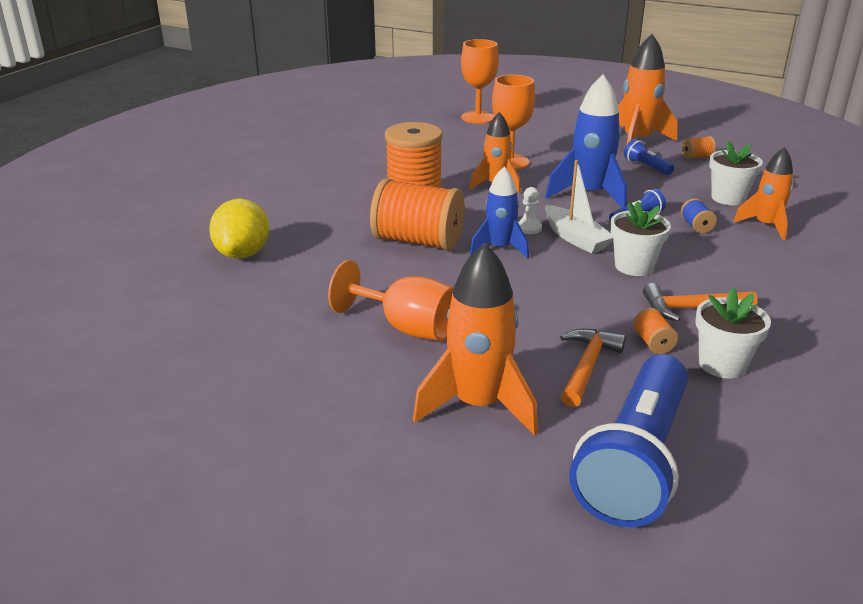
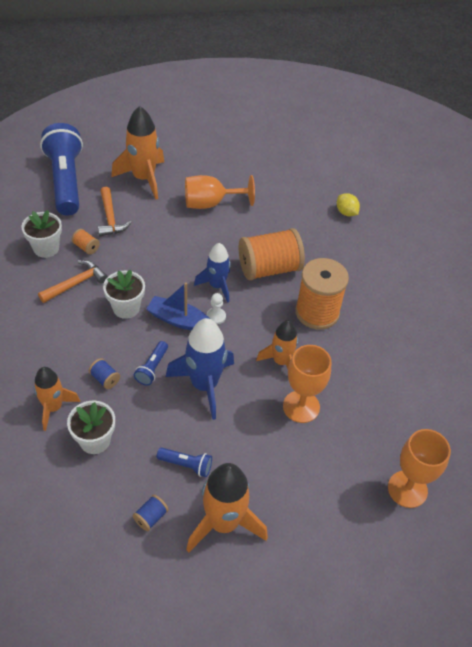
camera: 140 degrees right, 20 degrees up
(243, 254) = (346, 212): yellow lemon -> yellow lemon, size x0.59
(575, 238) = (179, 320): white boat -> blue boat
(696, 157) = (151, 517): orange spool -> blue spool

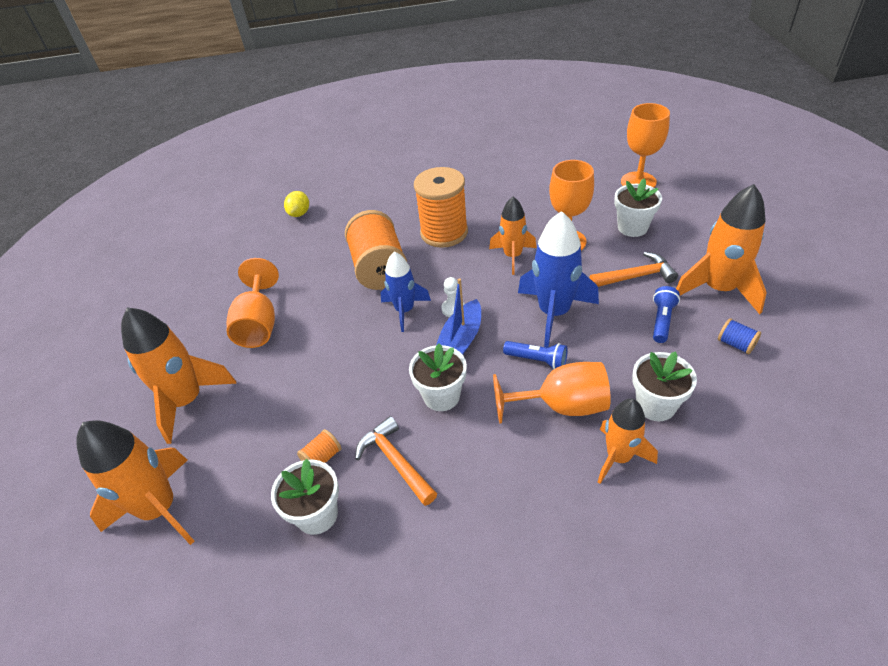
camera: 80 degrees left, 5 degrees down
(66, 181) = (160, 509): blue flashlight -> orange rocket
(105, 379) = (561, 406): blue spool -> orange goblet
(110, 218) = (264, 434): orange hammer -> orange hammer (636, 276)
(323, 467) = (632, 227): none -> white flower pot
(346, 212) = (299, 213): yellow lemon -> yellow lemon turned 45 degrees counterclockwise

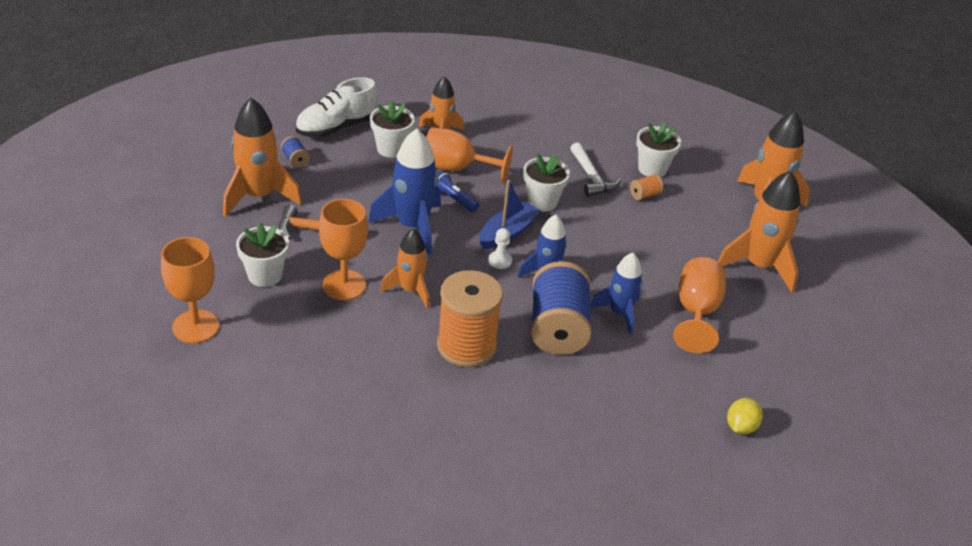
camera: 170 degrees left, 5 degrees down
(299, 213) = (641, 449): yellow lemon -> yellow lemon (740, 427)
(329, 299) = (619, 313): none -> blue rocket
(379, 268) = (557, 328): orange spool -> blue spool
(395, 461) = (591, 177): orange hammer -> white hammer
(662, 320) = (330, 191): blue flashlight -> none
(746, 412) = (337, 127): none -> white shoe

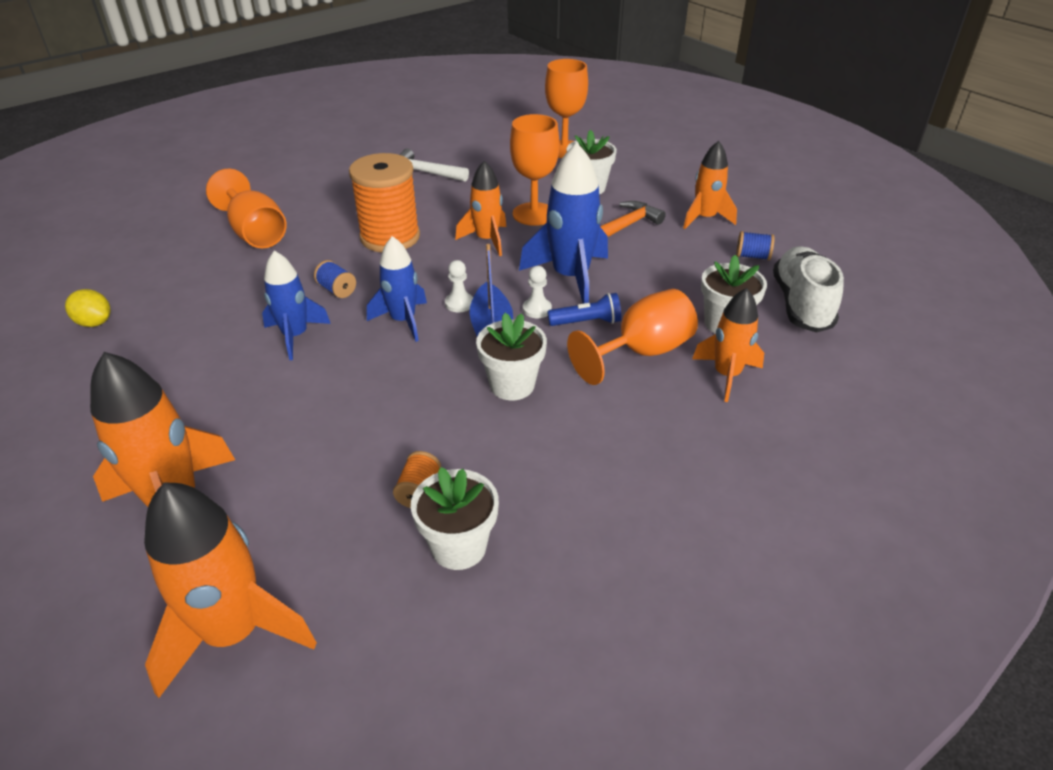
camera: 135 degrees right, 0 degrees up
(258, 196) = (705, 218): orange rocket -> orange rocket, size x0.64
(465, 225) = (537, 309): none -> white pawn
(557, 328) = (337, 290): blue spool -> blue spool, size x0.41
(591, 177) = (509, 461): white hammer -> white hammer (424, 172)
(696, 312) = (216, 389): orange goblet -> orange goblet (255, 233)
(740, 427) = (94, 322): yellow lemon -> yellow lemon turned 45 degrees counterclockwise

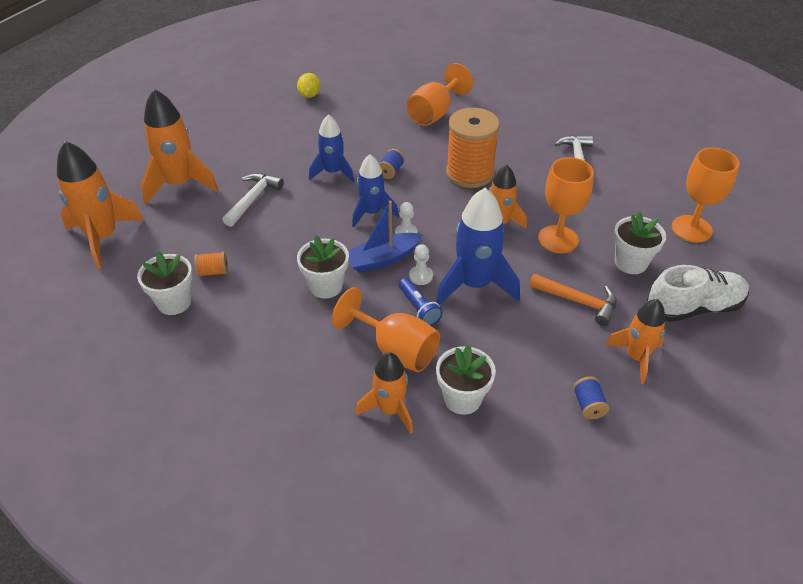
camera: 70 degrees right, 5 degrees up
(287, 422) = (253, 199): none -> white hammer
(801, 304) = (525, 454): white shoe -> white shoe (693, 307)

